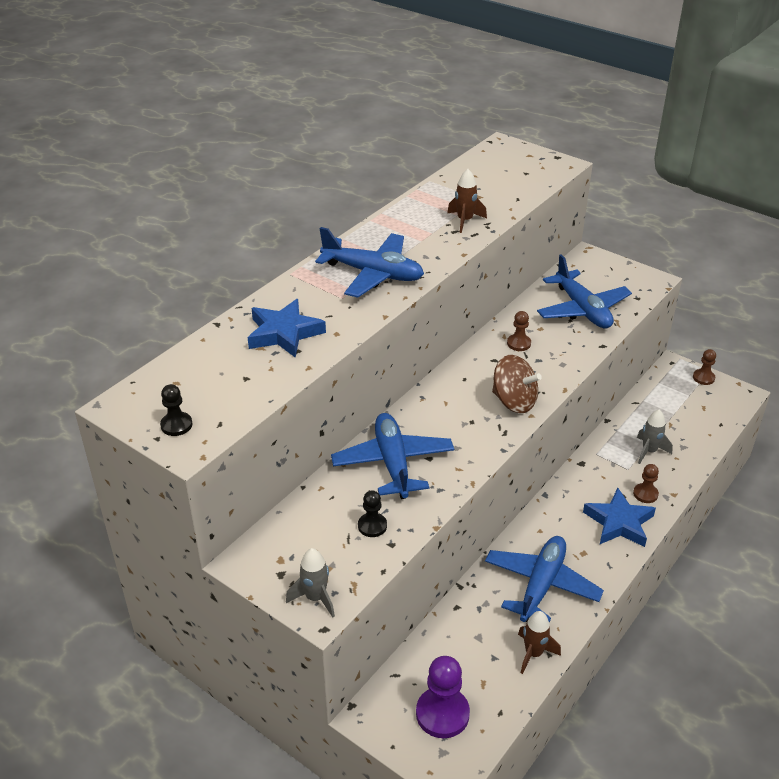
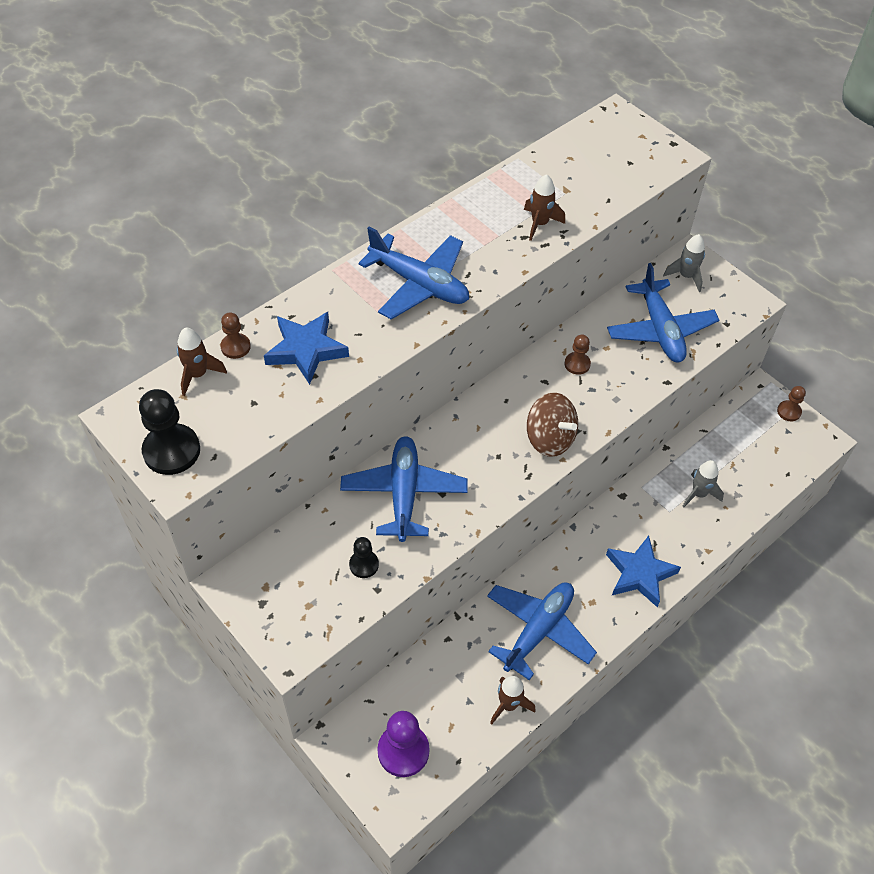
camera: 10 degrees right, 15 degrees up
(176, 425) = (171, 451): black pawn -> black pawn, size x1.79
(186, 364) = (198, 374): none -> brown rocket
(315, 598) = (288, 636): grey rocket -> grey rocket (686, 276)
(645, 494) = (678, 545): brown pawn -> brown pawn (235, 347)

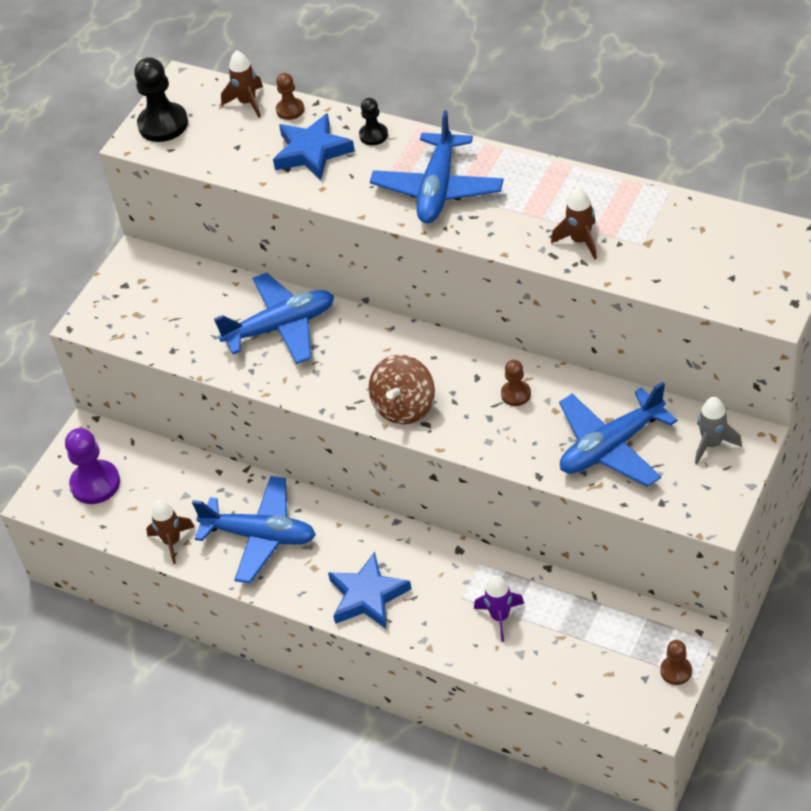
camera: 75 degrees right, 5 degrees down
(364, 565) = (192, 331): black pawn -> black pawn (373, 135)
(699, 494) = (500, 617): grey rocket -> purple rocket

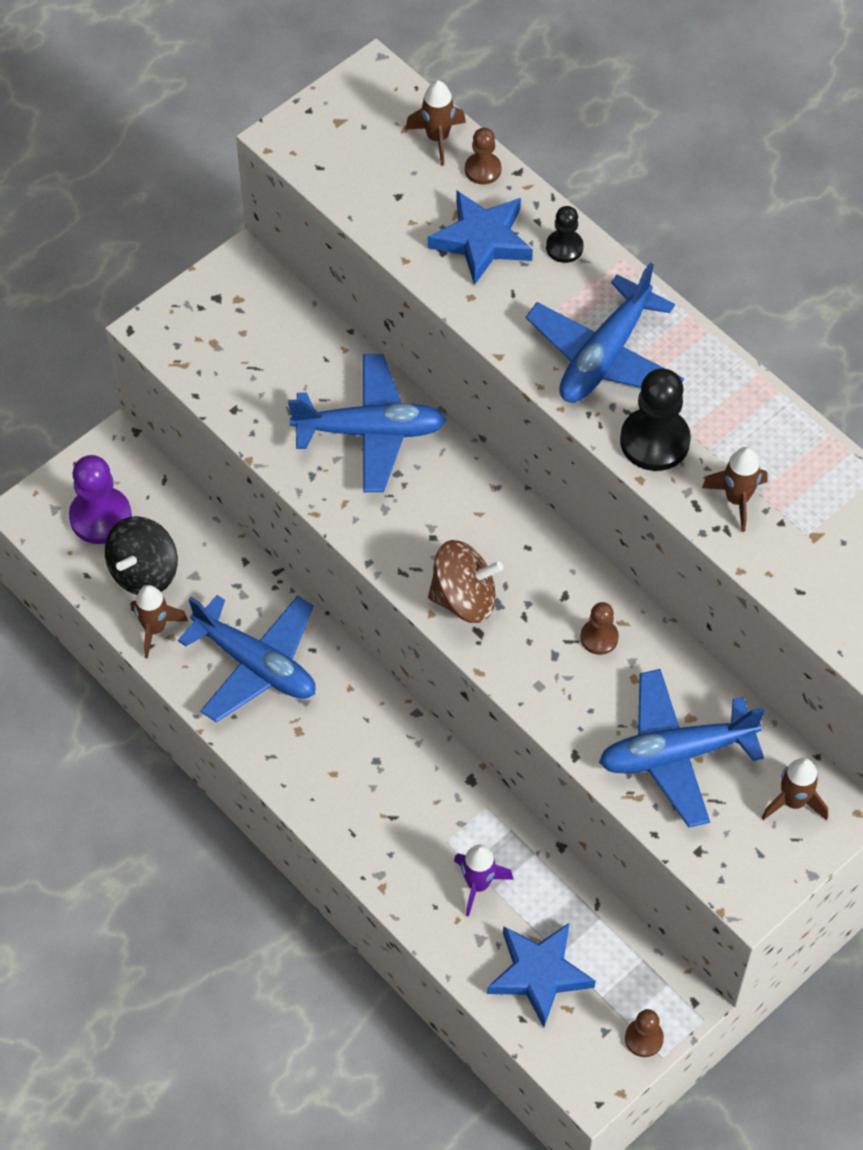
camera: 15 degrees right, 10 degrees up
(146, 507) = (144, 572): none -> black spinning top
(163, 124) = (326, 127): black pawn -> black pawn (654, 441)
(368, 596) = (342, 793): blue star -> blue star (539, 974)
(404, 406) = (464, 598): brown spinning top -> brown spinning top turned 135 degrees counterclockwise
(712, 444) = (793, 801): grey rocket -> brown rocket

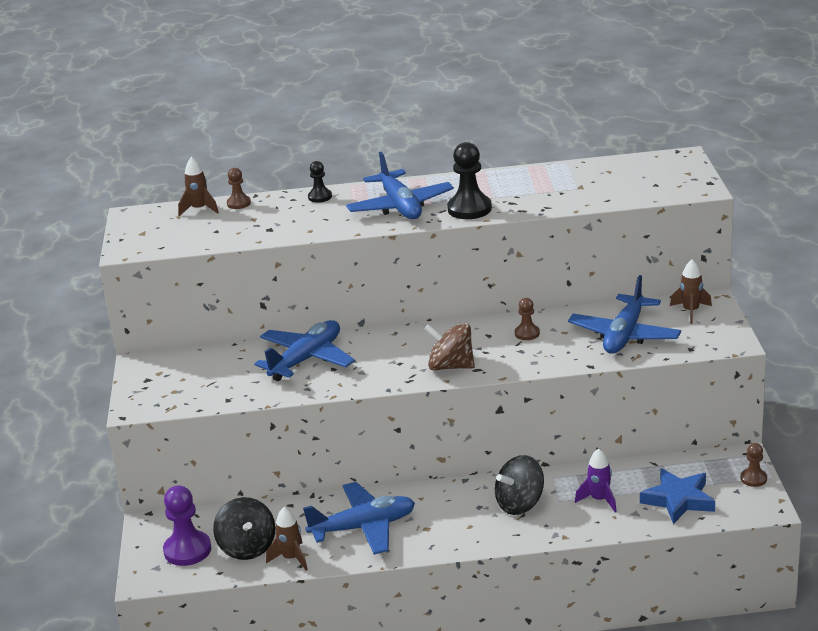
camera: 50 degrees left, 30 degrees down
(410, 802) = (520, 504): none -> black spinning top
(464, 598) = (451, 366): brown spinning top -> brown spinning top turned 105 degrees counterclockwise
(482, 240) = (281, 217): blue star -> none
(737, 499) = (533, 199): brown rocket -> none

